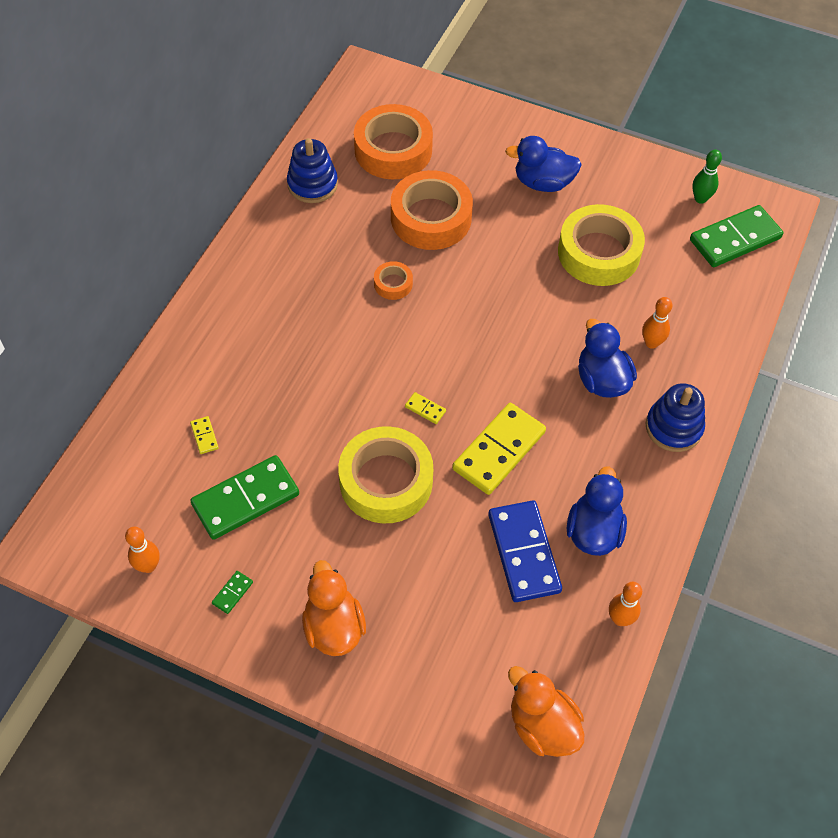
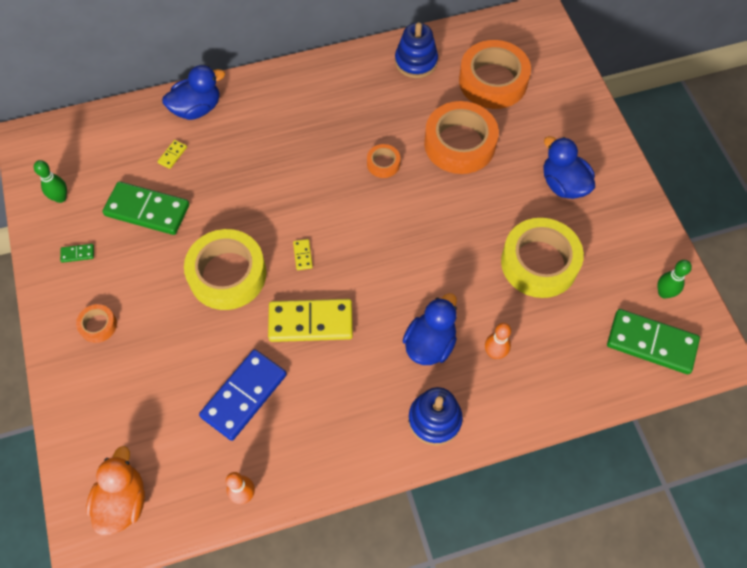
camera: 50 degrees right, 5 degrees up
(148, 566) = (60, 198): orange bowling pin -> green bowling pin
(334, 627) = (98, 325): orange duck -> orange tape
(593, 531) = (299, 427): blue duck -> blue duck (197, 108)

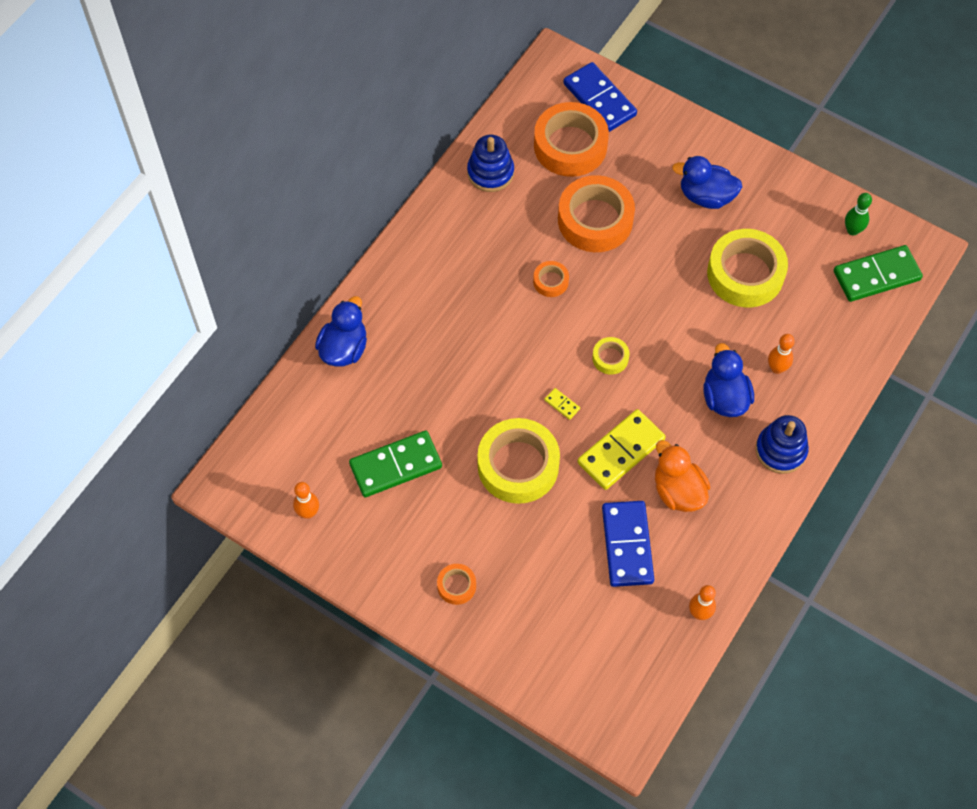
camera: 40 degrees left, 0 degrees up
(60, 198) = (308, 512): green bowling pin -> orange bowling pin
(77, 254) = (376, 545): green domino -> none
(123, 501) = (617, 692): orange duck -> orange duck (678, 491)
(172, 155) = (366, 404): yellow domino -> none
(371, 248) = (610, 358): none -> yellow tape
(547, 64) = (599, 99): none -> blue domino

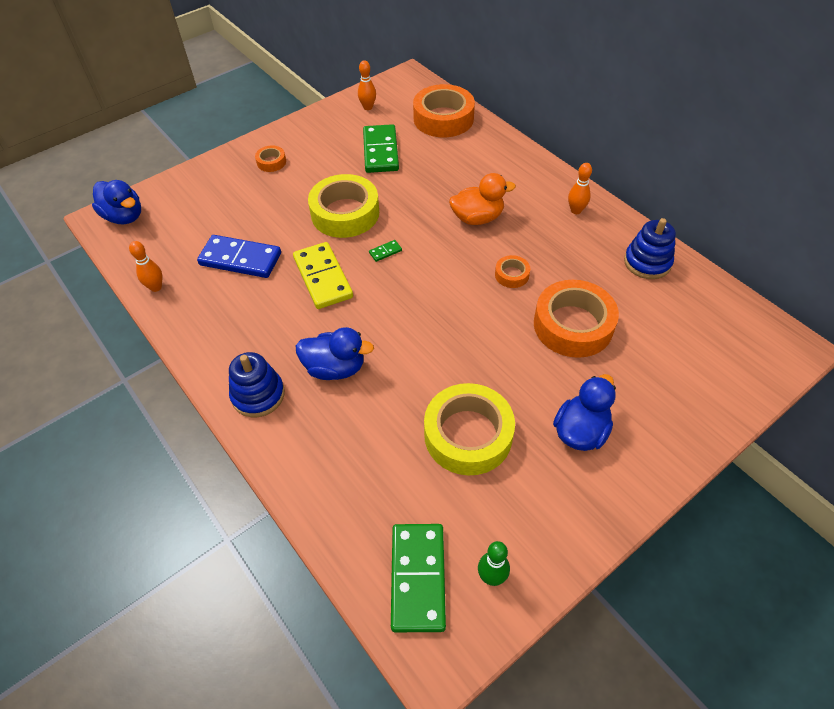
camera: 110 degrees right, 10 degrees down
(344, 349) = (491, 144): blue duck -> blue duck (124, 217)
(562, 404) = (385, 252): yellow domino -> green domino
(570, 146) = (671, 330): orange tape -> orange tape (443, 118)
(599, 99) = (733, 372): blue domino -> none
(610, 358) = (415, 295): yellow tape -> none
(678, 491) = (265, 305): orange duck -> orange duck (477, 218)
(777, 368) = (345, 424): orange bowling pin -> orange bowling pin (576, 210)

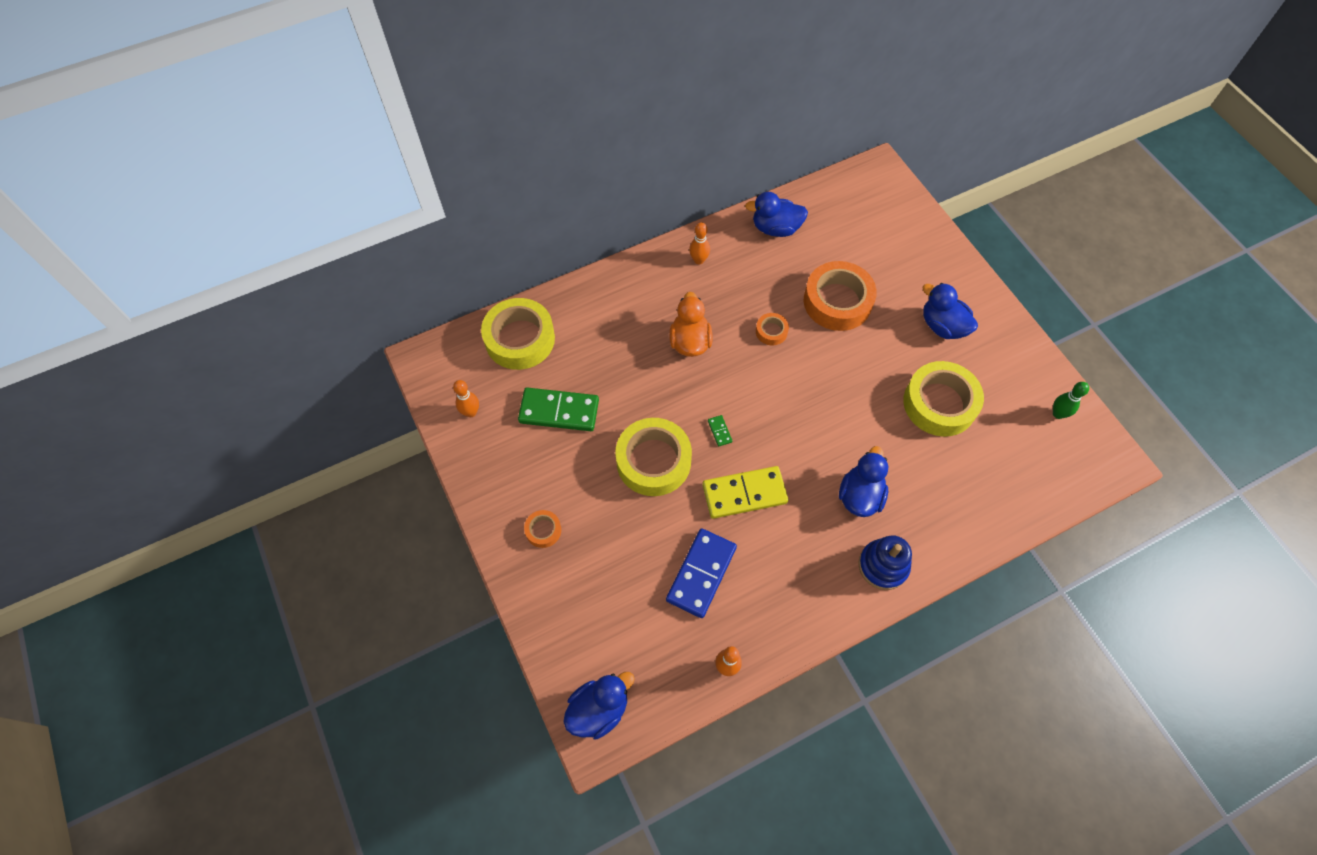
camera: 80 degrees left, 10 degrees up
(418, 578) = (1058, 462): green domino -> none
(443, 118) = (520, 339): orange tape -> yellow tape
(647, 262) = (775, 228): blue stacking toy -> blue duck

